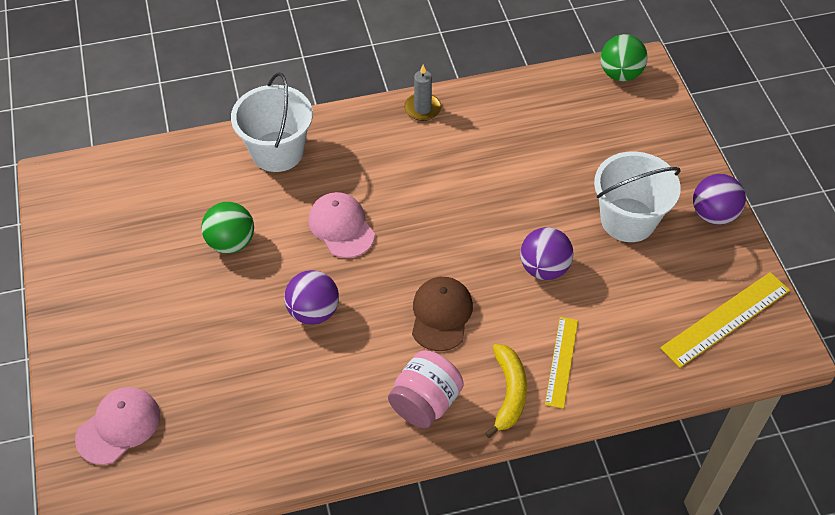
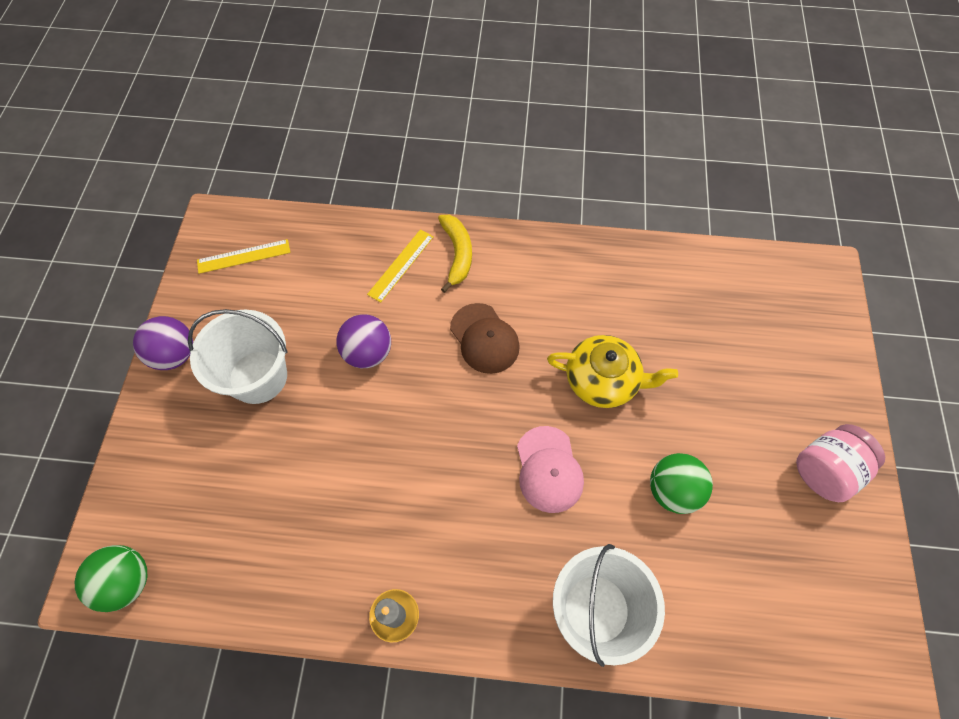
camera: 160 degrees left, 10 degrees up
(119, 426) = (798, 328): pink cap -> none
(313, 311) = (603, 380): purple ball -> yellow teapot
(425, 402) = (529, 268): pink jar -> pink jar (825, 470)
(441, 315) = (484, 338): brown cap -> brown cap turned 60 degrees counterclockwise
(509, 393) = (457, 254): yellow banana -> yellow banana turned 150 degrees clockwise
(725, 319) = (244, 256): yellow ruler -> yellow ruler, size x0.66

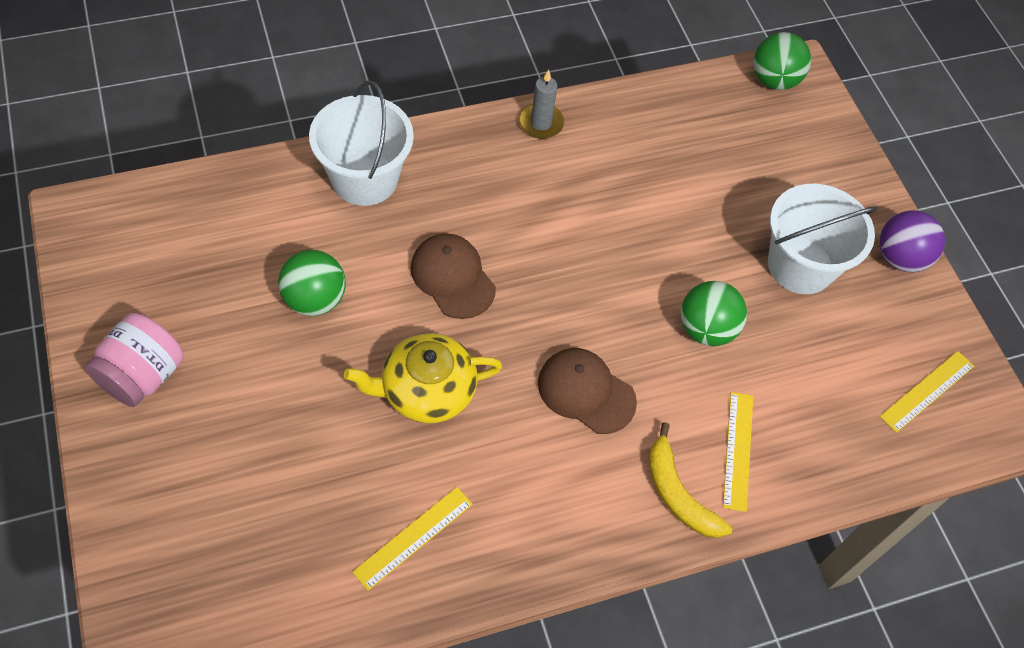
camera: 150 degrees right, 5 degrees down
(368, 353) = (706, 329): purple ball -> green ball
(548, 469) = (452, 277): pink cap -> brown cap
(643, 287) = (413, 537): none -> yellow ruler

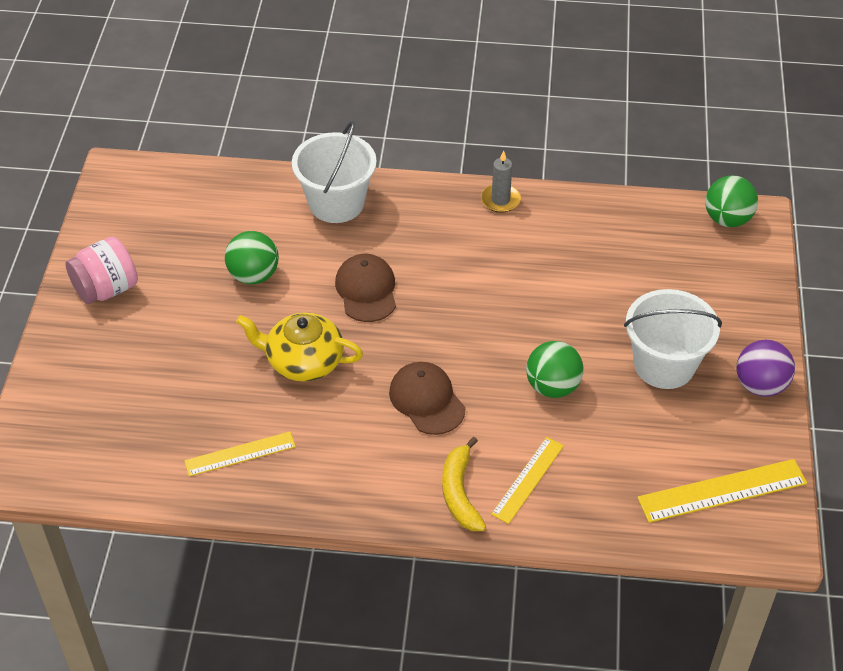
camera: 30 degrees right, 10 degrees down
(927, 391) = (722, 490): yellow ruler -> yellow ruler, size x1.52

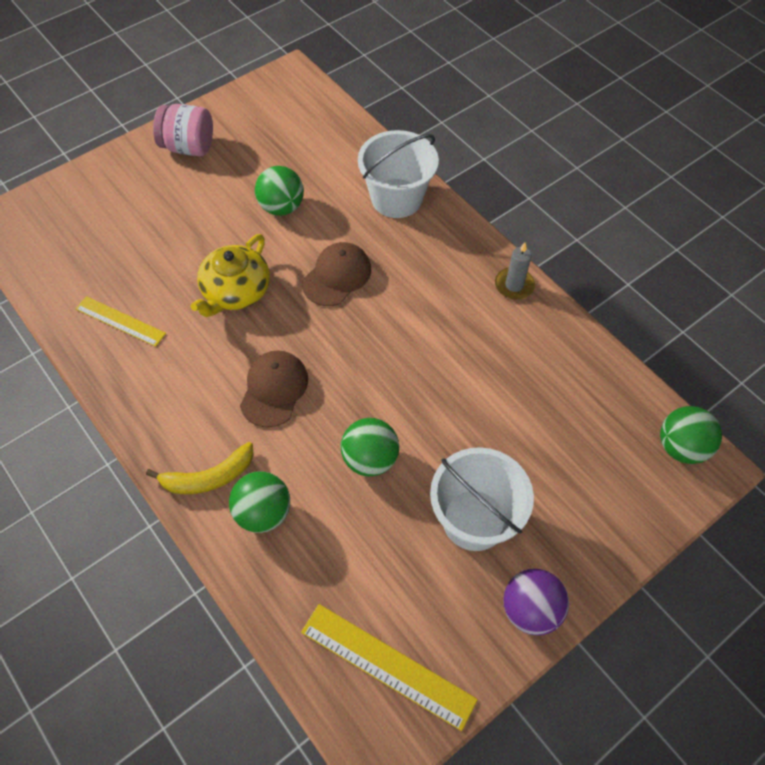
camera: 45 degrees right, 10 degrees up
(303, 361) = (235, 291): yellow teapot -> yellow teapot turned 120 degrees counterclockwise
(460, 493) = (208, 477): yellow banana -> yellow banana turned 150 degrees counterclockwise
(528, 480) = (263, 513): yellow ruler -> green ball

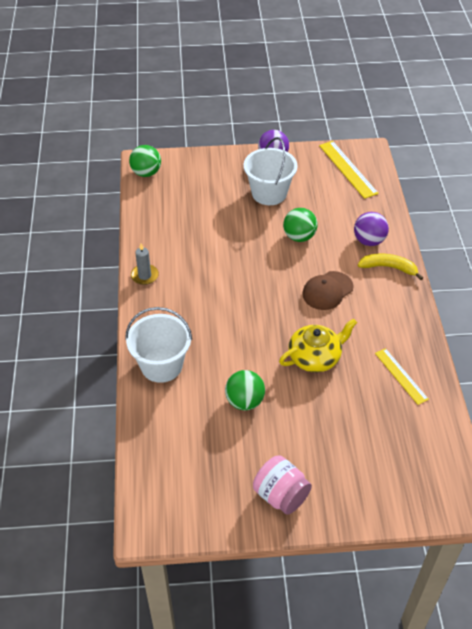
camera: 145 degrees left, 10 degrees down
(263, 513) = (369, 241): green ball -> purple ball
(337, 276) = (244, 334): brown cap -> none

